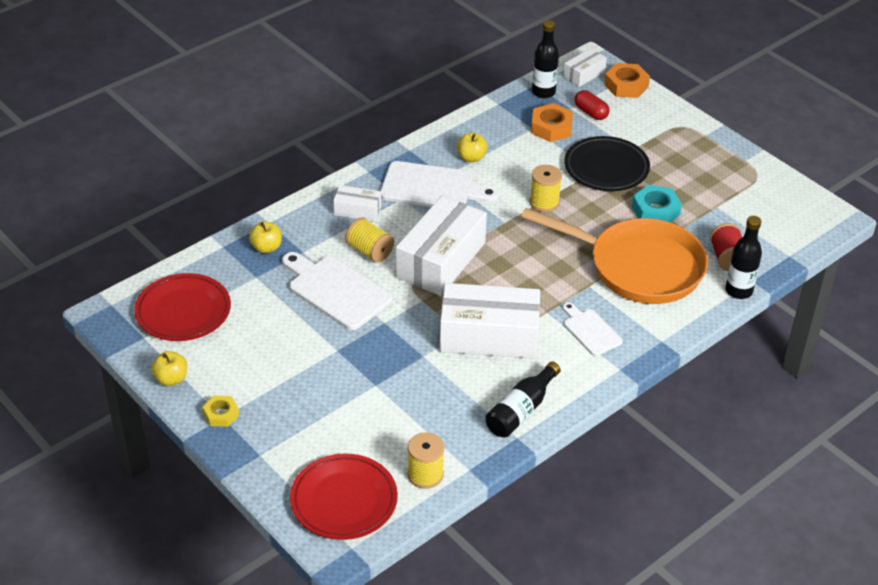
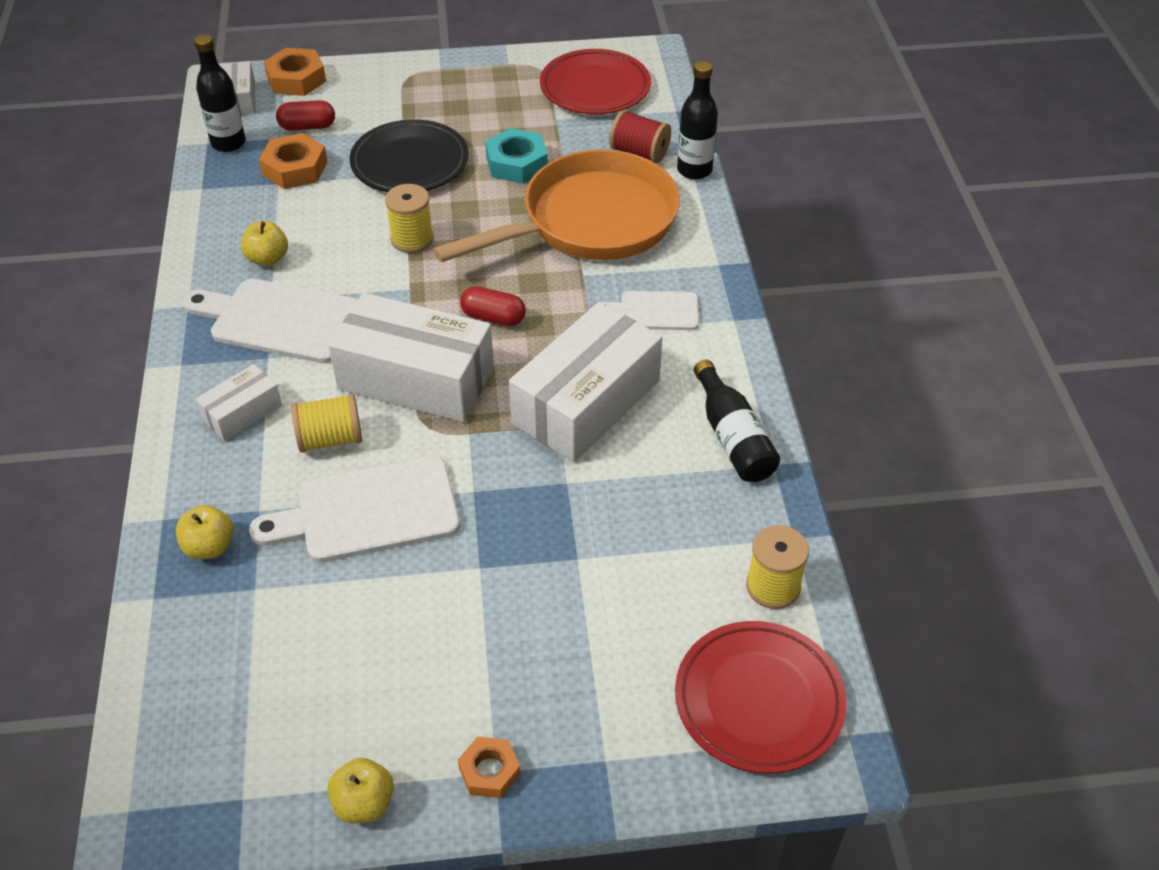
camera: 55 degrees left, 5 degrees up
(183, 311) = (237, 716): red plate -> red plate (595, 87)
(221, 414) = (489, 771): yellow nut -> orange nut
(432, 187) = (280, 320): white cutting board -> white cutting board turned 120 degrees counterclockwise
(441, 260) = (416, 379): white box -> white box turned 45 degrees counterclockwise
(516, 266) = (493, 317): none -> red capsule

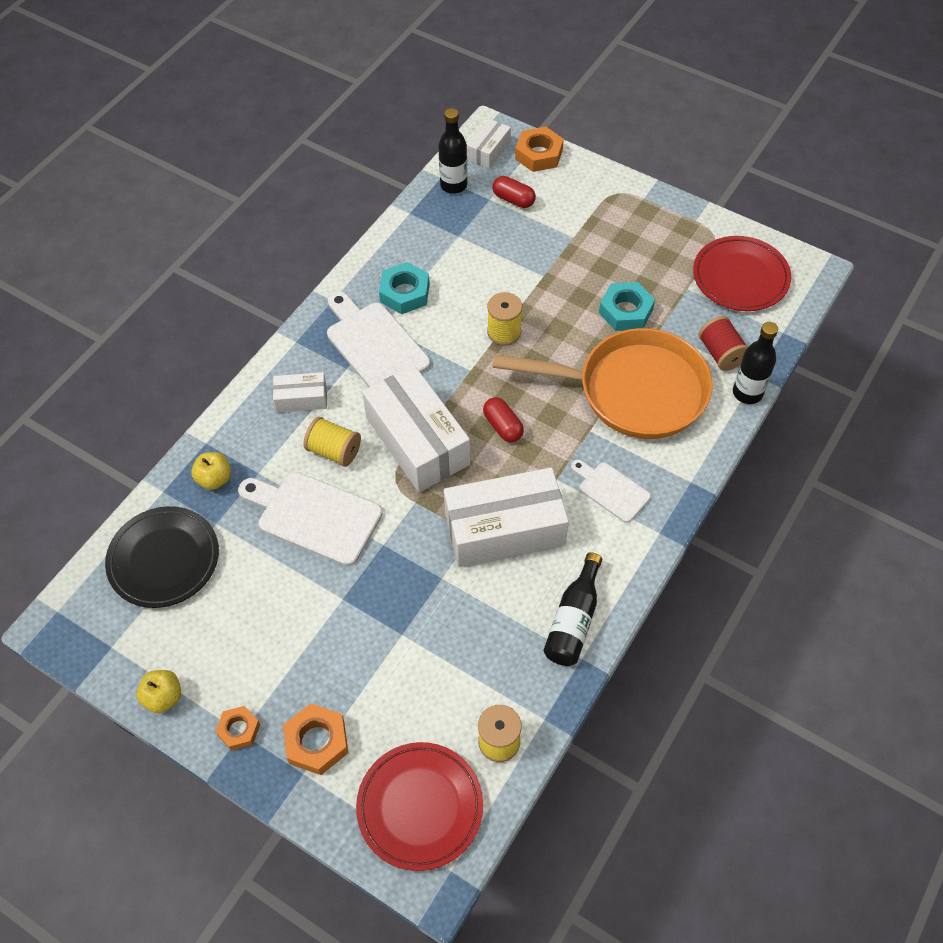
camera: 40 degrees right, 10 degrees up
(267, 258) = (405, 293): yellow apple -> turquoise nut
(295, 168) = (478, 230): orange nut -> orange nut (317, 742)
(410, 162) = (554, 268): black plate -> black plate (164, 559)

